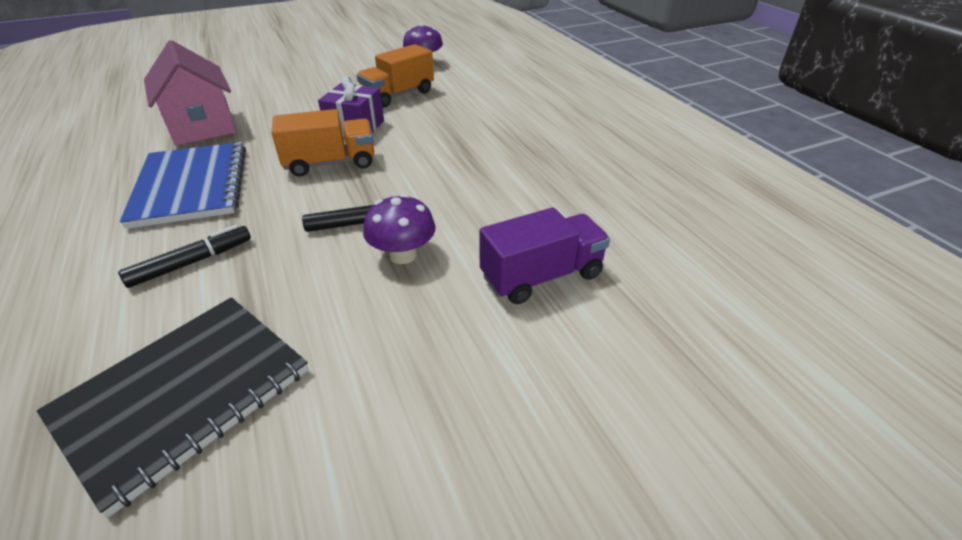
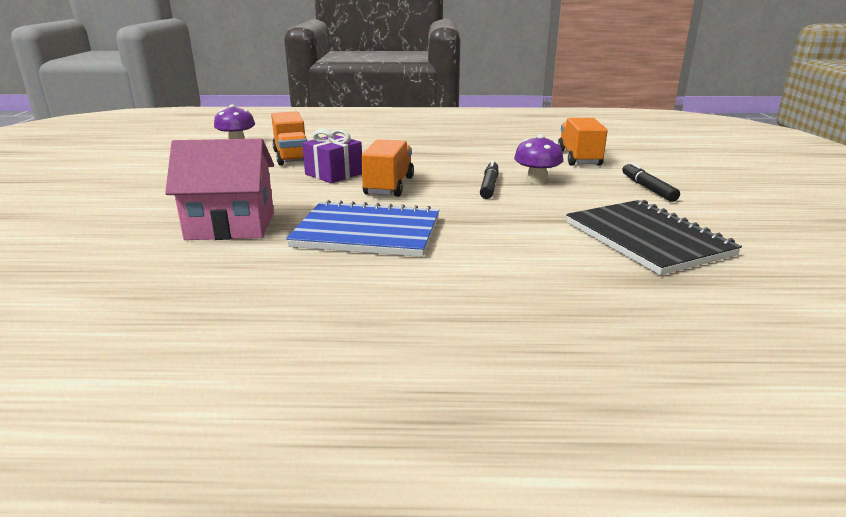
camera: 65 degrees left, 15 degrees down
(191, 262) = (498, 234): black marker -> black marker (647, 188)
(541, 276) = (579, 158): purple truck -> orange truck

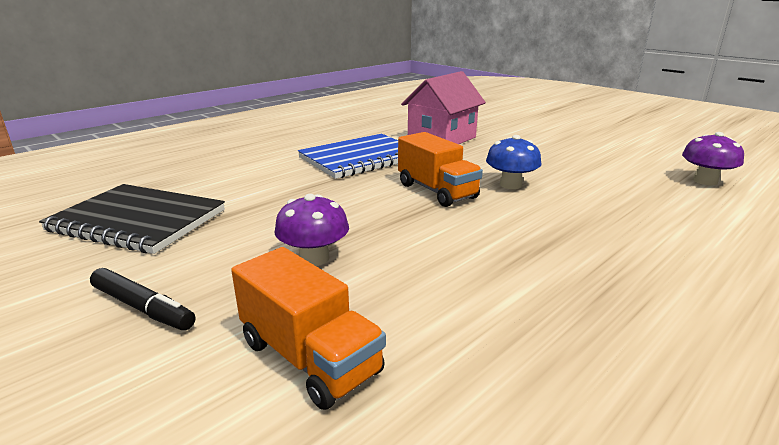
camera: 135 degrees right, 0 degrees up
(292, 157) = (605, 187): orange truck -> none
(334, 174) = (510, 185): purple gift -> blue mushroom
(489, 186) = (353, 227): black marker -> none

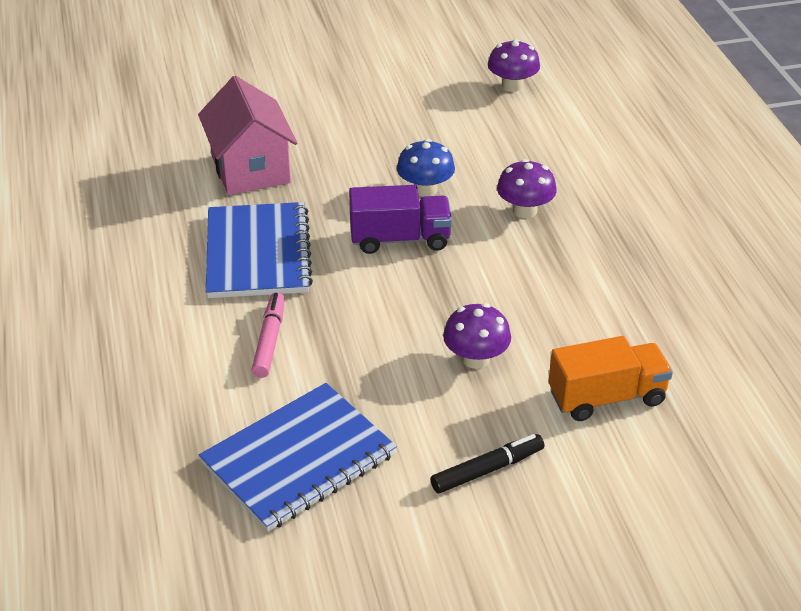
camera: 60 degrees left, 15 degrees up
(138, 220) = (298, 459): black notebook -> blue notebook
(271, 181) = (269, 340): none -> pink marker
(436, 191) = (400, 239): orange truck -> purple truck
(555, 227) = (525, 210): none -> purple mushroom

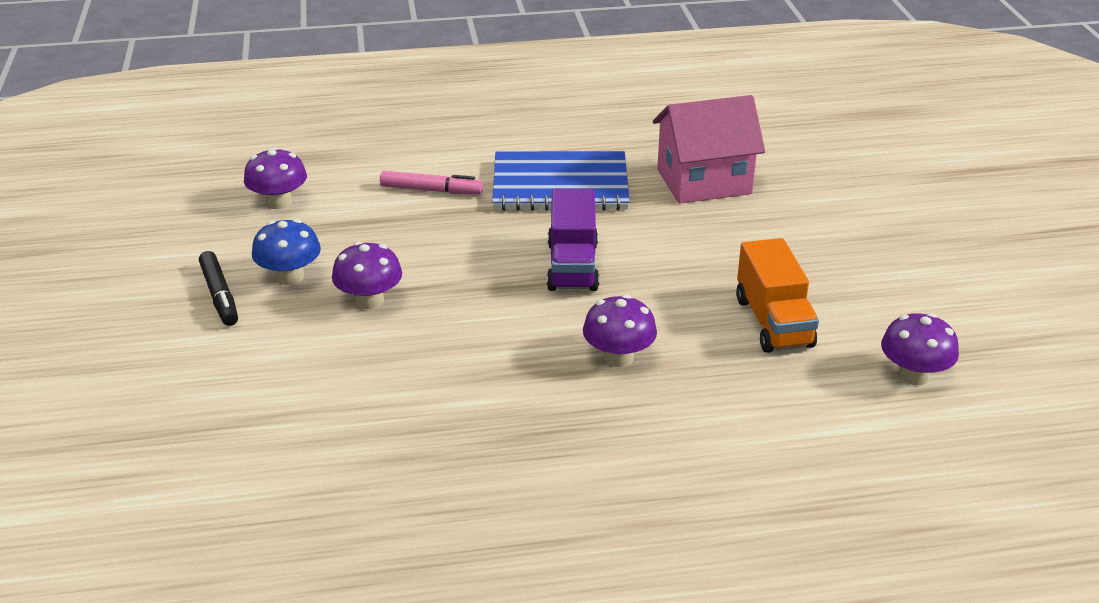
camera: 95 degrees right, 5 degrees down
(298, 459) = (279, 202): blue notebook -> purple mushroom
(425, 189) = (664, 288): blue mushroom -> blue mushroom (290, 276)
(606, 397) = (282, 379): orange truck -> orange truck (773, 322)

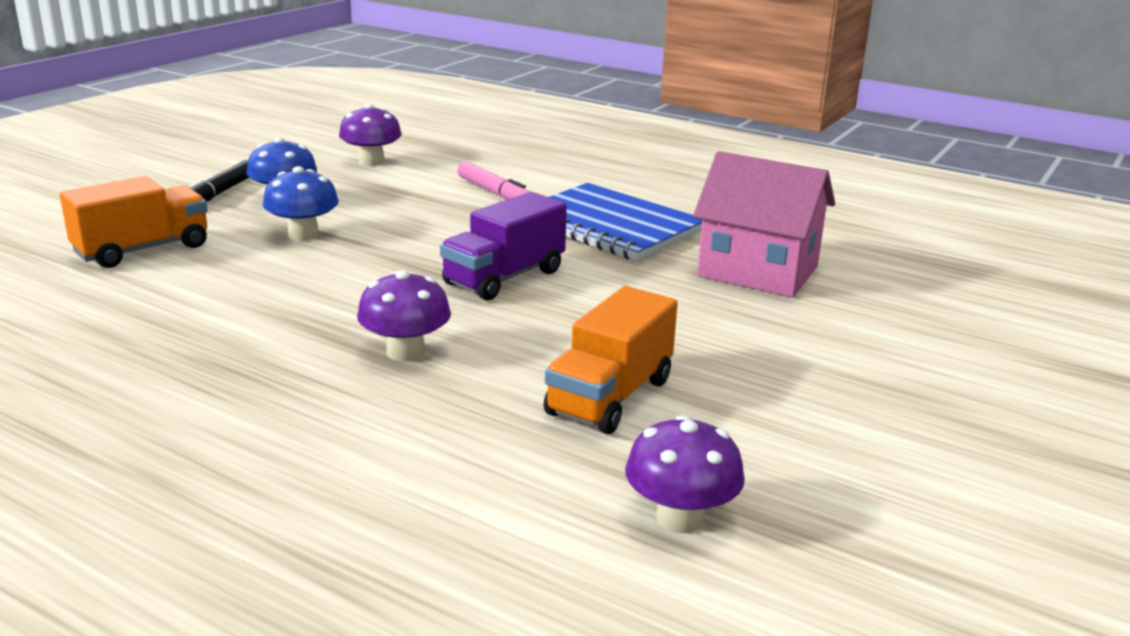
camera: 40 degrees right, 10 degrees down
(277, 380) = (142, 250): none -> orange truck
(369, 301) = (303, 234): purple mushroom -> blue mushroom

